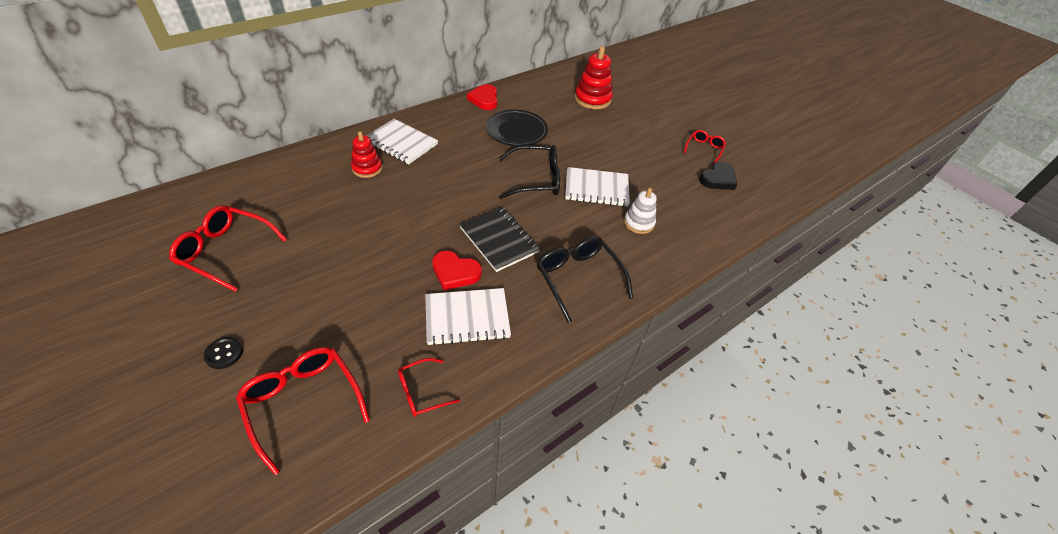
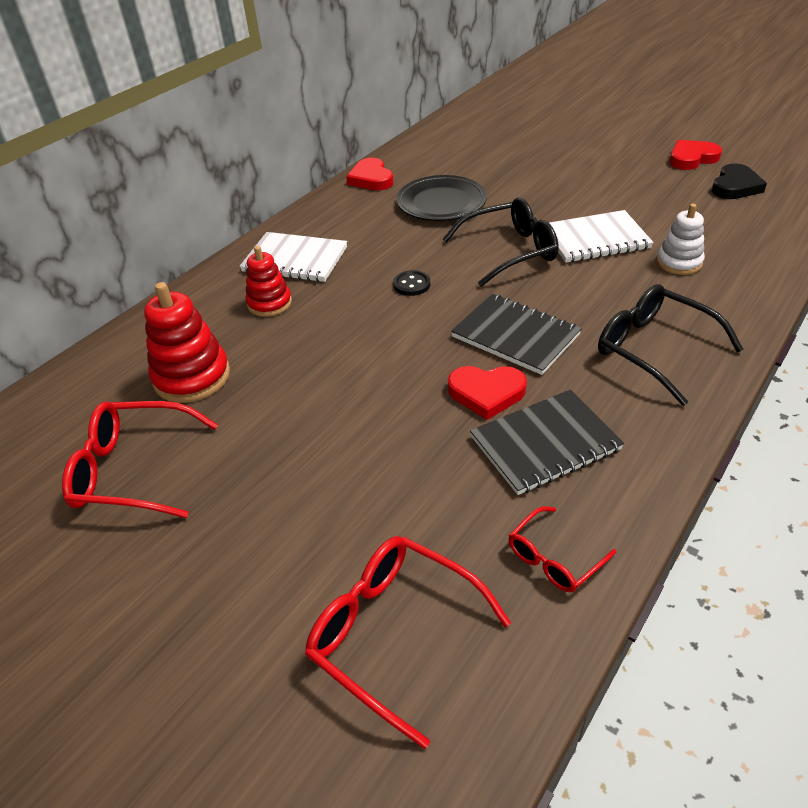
camera: 10 degrees left, 5 degrees down
(224, 353) = (226, 608): black button -> black button (411, 284)
(467, 318) = (545, 444): white notebook -> black notebook
(592, 99) = (511, 141): red stacking toy -> red stacking toy (192, 377)
(704, 149) = (692, 158): red glasses -> red heart

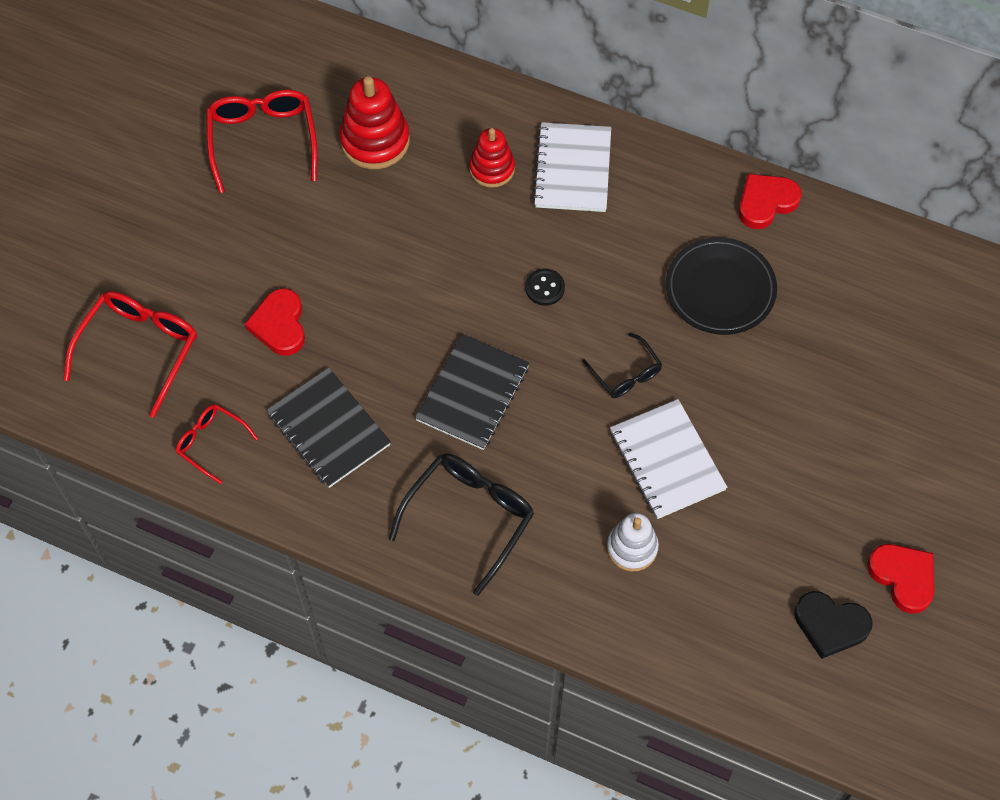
camera: 75 degrees right, 20 degrees up
(486, 393) = (386, 377): red heart -> red heart (279, 325)
(510, 251) = (626, 374): black glasses -> black glasses, size x0.57

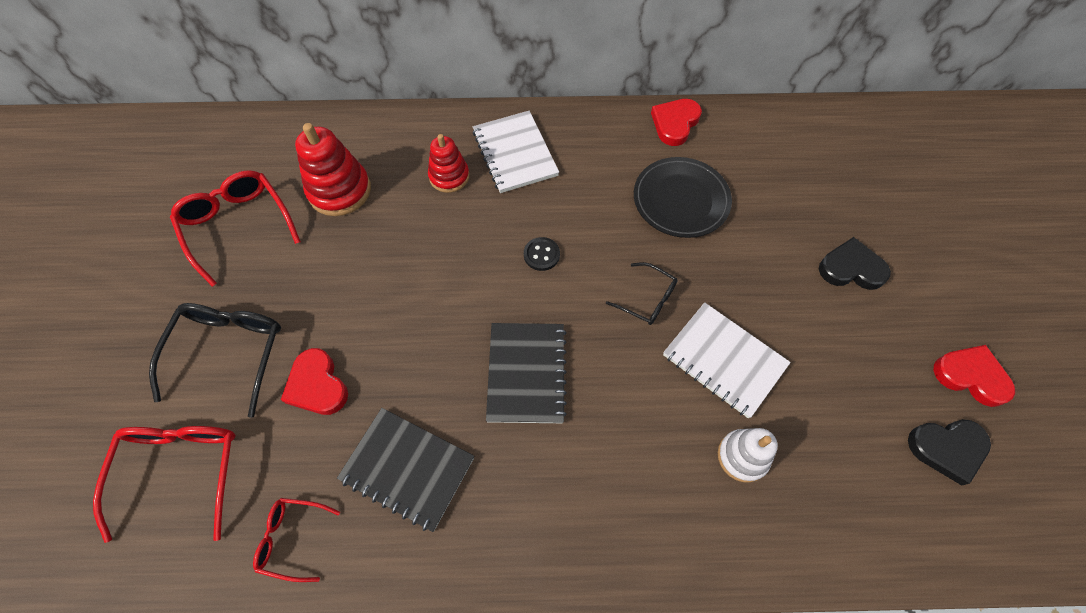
camera: 25 degrees left, 0 degrees up
(469, 517) = (583, 497): black glasses -> black glasses (229, 352)
(855, 430) = (851, 268): none -> black heart

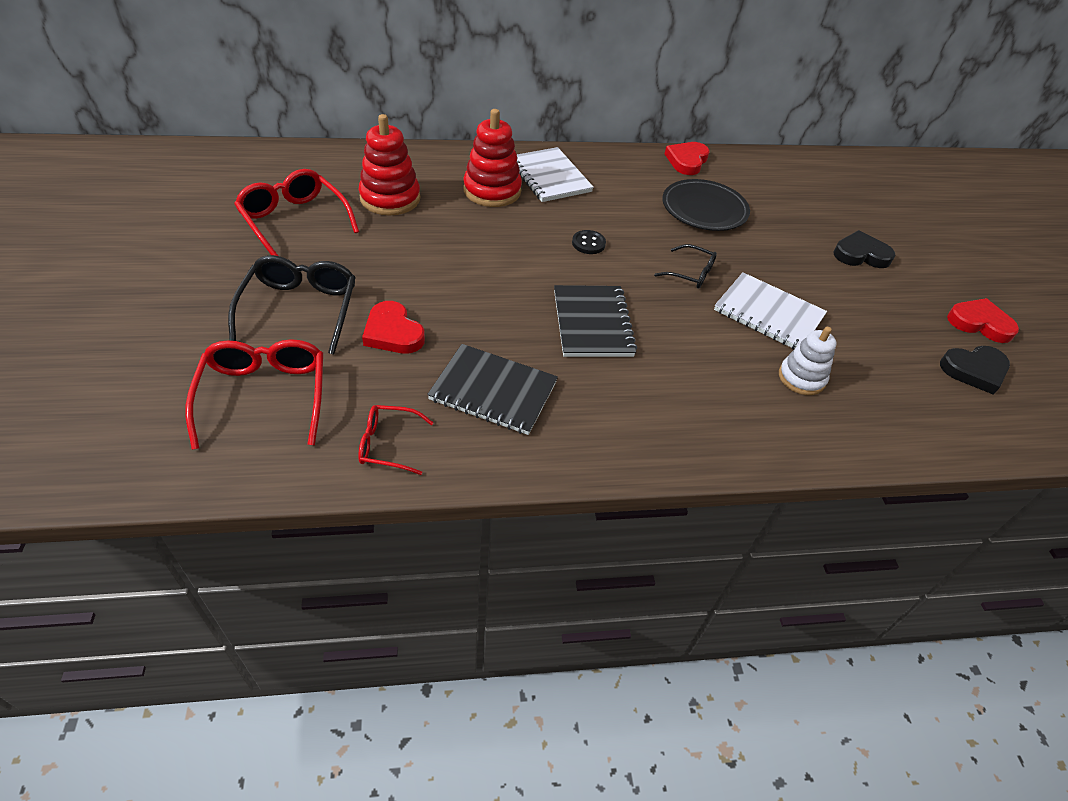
camera: 10 degrees left, 15 degrees down
(449, 176) = (492, 191): red stacking toy -> red stacking toy, size x1.53

